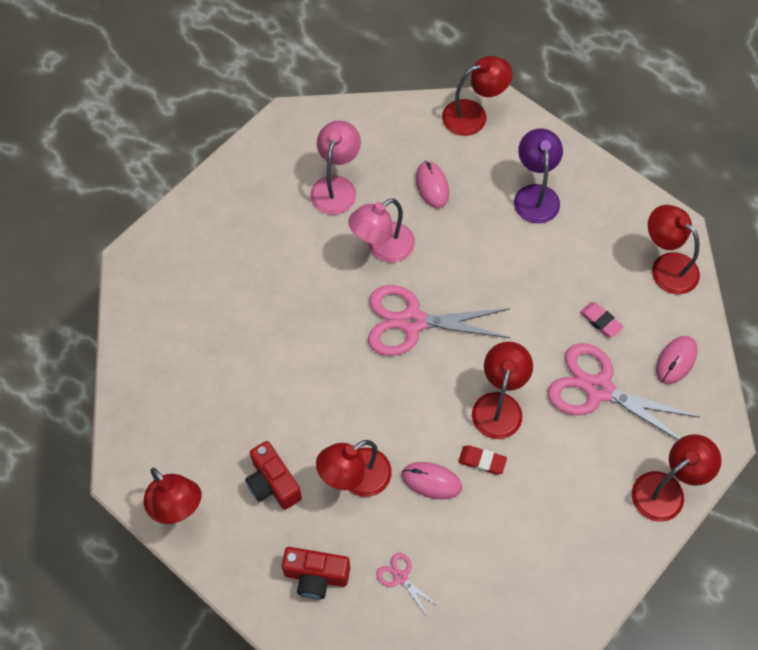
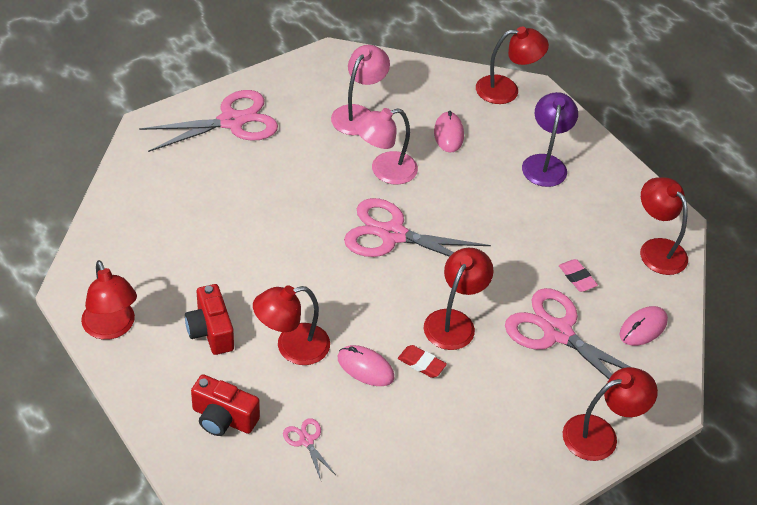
camera: 10 degrees right, 15 degrees down
(213, 231) = (231, 121): none -> pink scissors

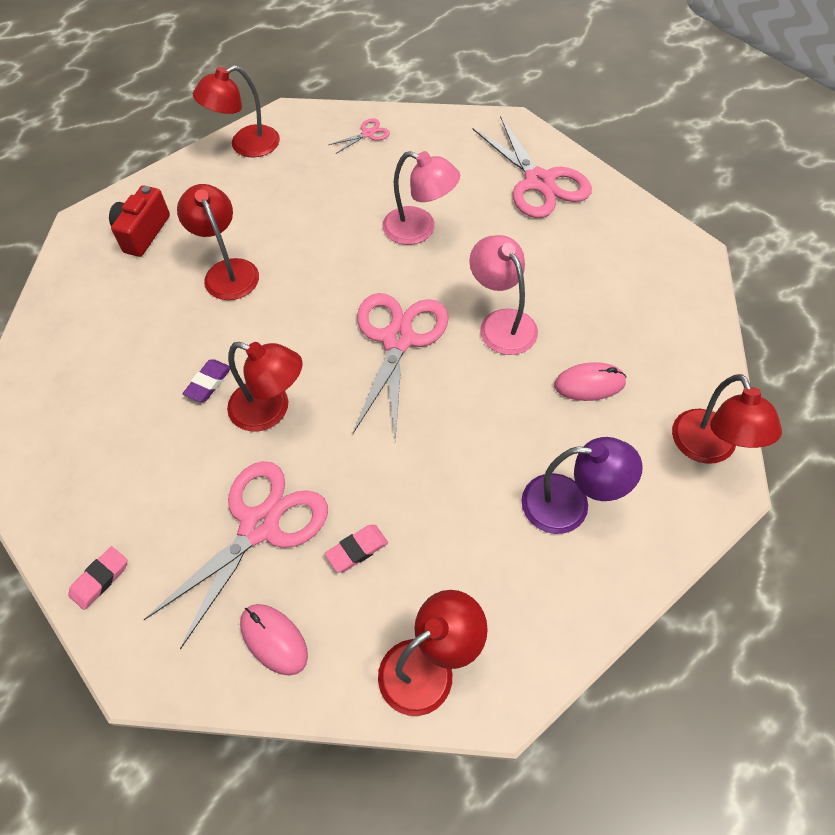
camera: 90 degrees right, 10 degrees up
(211, 331) = (245, 209): red camera -> none
(306, 441) = (113, 296): pink scissors -> pink scissors (367, 134)
(358, 114) = (592, 288): pink lamp -> pink lamp (419, 229)
(365, 368) = (202, 333): pink mouse -> none
(421, 363) = (208, 383): red eraser -> purple eraser
(600, 434) = (100, 579): red lamp -> pink eraser

